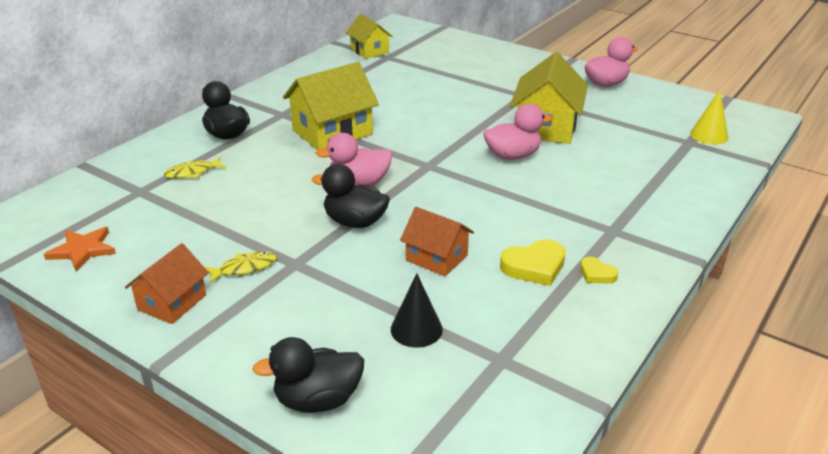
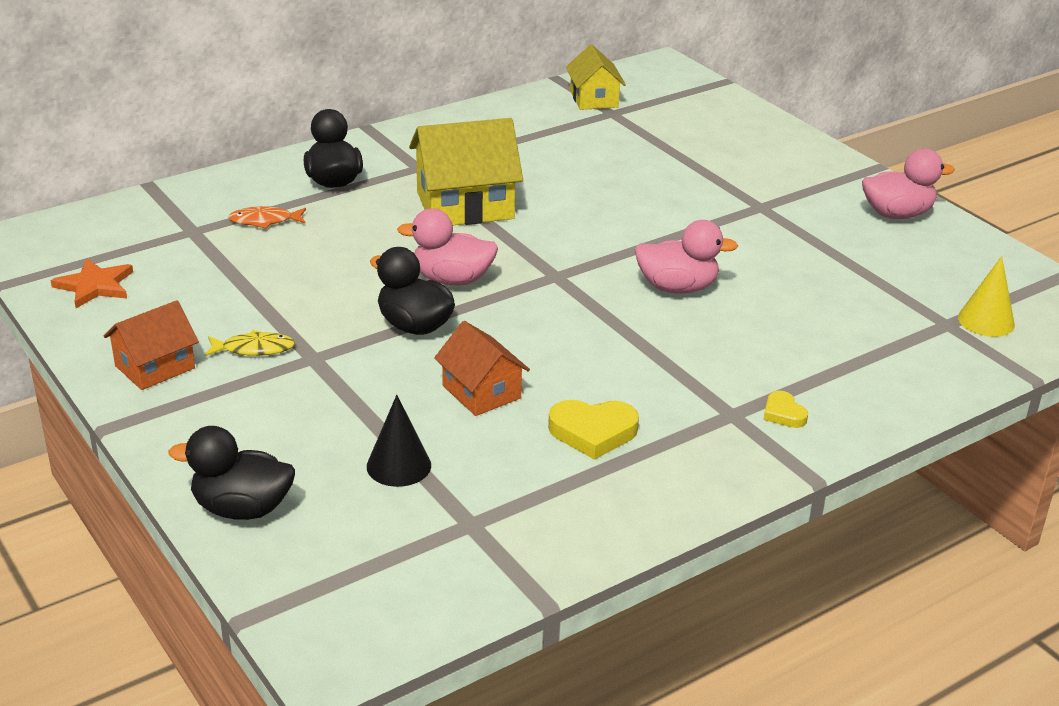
camera: 20 degrees right, 0 degrees up
(192, 172) = (264, 221): yellow fish -> orange fish
(546, 127) = (756, 258): yellow house -> none
(596, 274) = (664, 461): yellow heart -> yellow heart (783, 413)

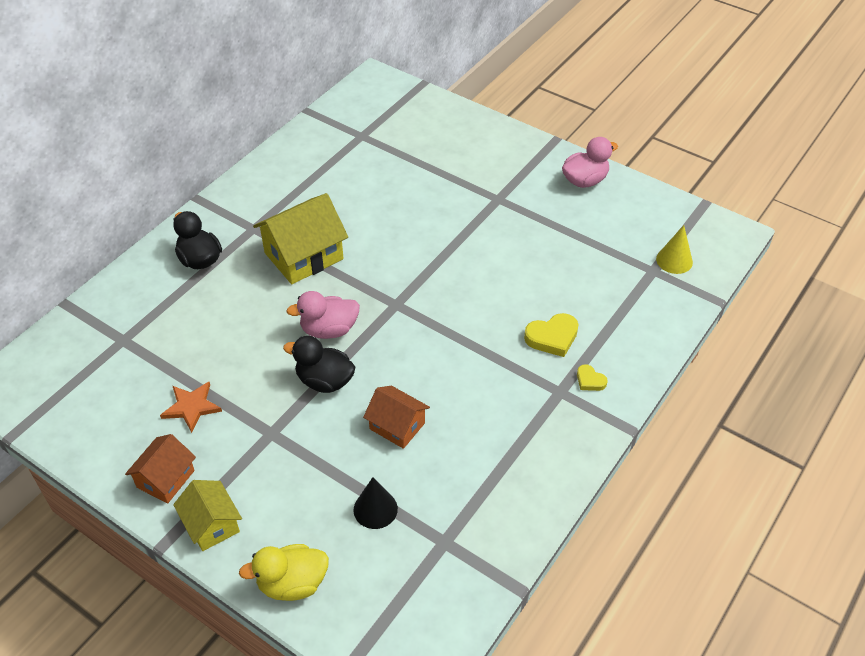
camera: 20 degrees left, 15 degrees up
(95, 286) = (80, 416): orange star -> orange star (191, 407)
(242, 508) = (292, 583): black duck -> yellow duck
(254, 349) = (226, 438): yellow fish -> none
(264, 221) = (170, 314): orange fish -> none
(593, 432) = (483, 437): yellow heart -> yellow heart (552, 337)
(594, 99) = (343, 125): yellow house -> yellow house (211, 524)
(677, 287) = (478, 290): pink duck -> none

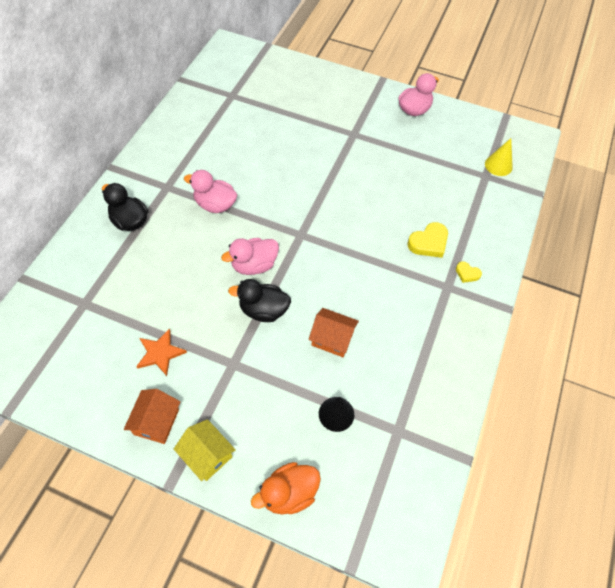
camera: 15 degrees left, 10 degrees up
(292, 583) = (289, 493): yellow duck -> orange duck
(304, 256) = (215, 205): yellow house -> pink duck

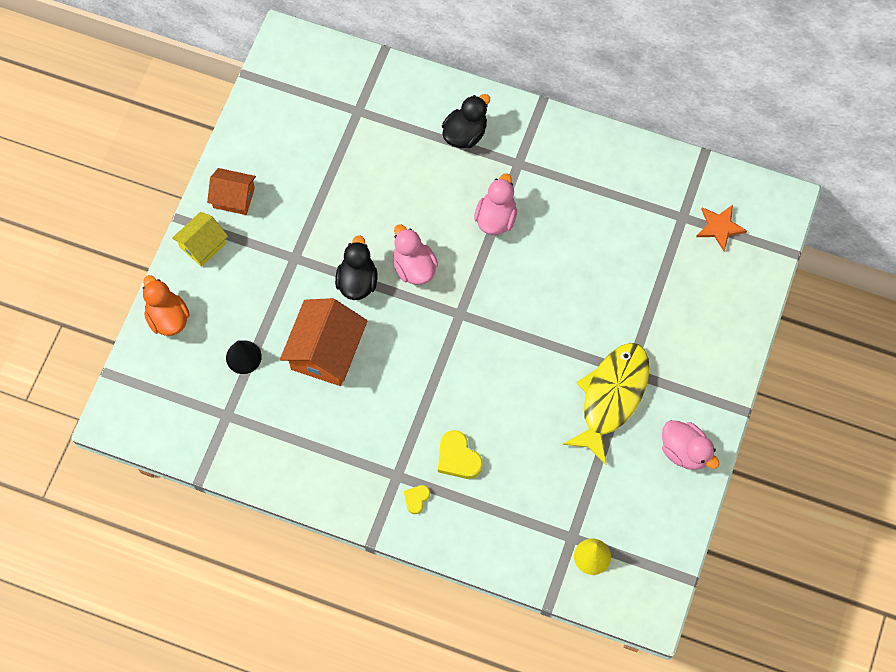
camera: 90 degrees right, 10 degrees up
(160, 353) = (304, 190): orange star -> orange star (719, 227)
(332, 338) = (326, 351): orange house -> orange house, size x1.65
(374, 145) = (611, 397): none -> yellow fish

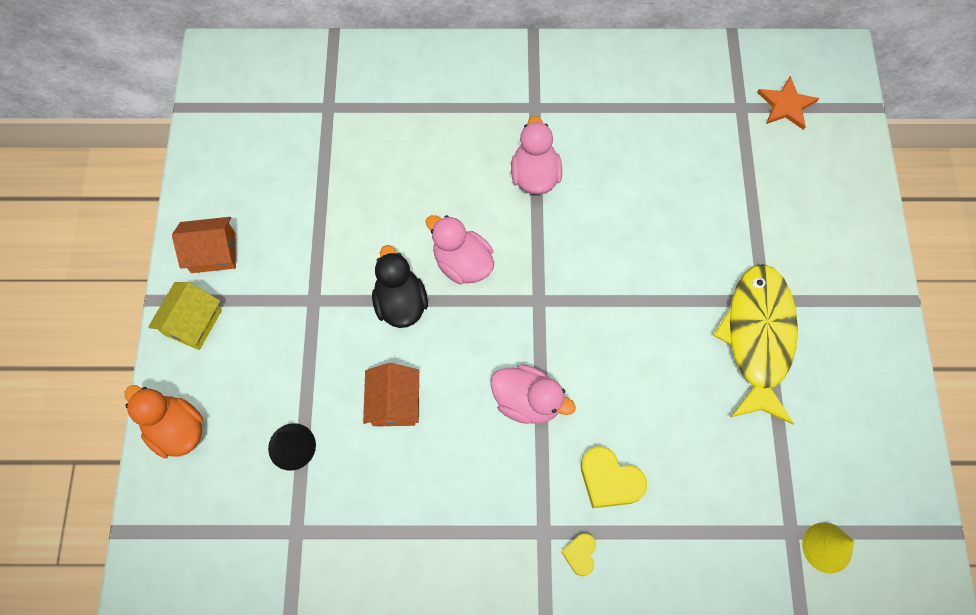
camera: 20 degrees left, 0 degrees up
(326, 351) = (394, 402): orange house -> orange house, size x0.60
(465, 134) = (461, 94): black duck -> none
(685, 451) = (872, 373): pink duck -> pink duck (527, 401)

